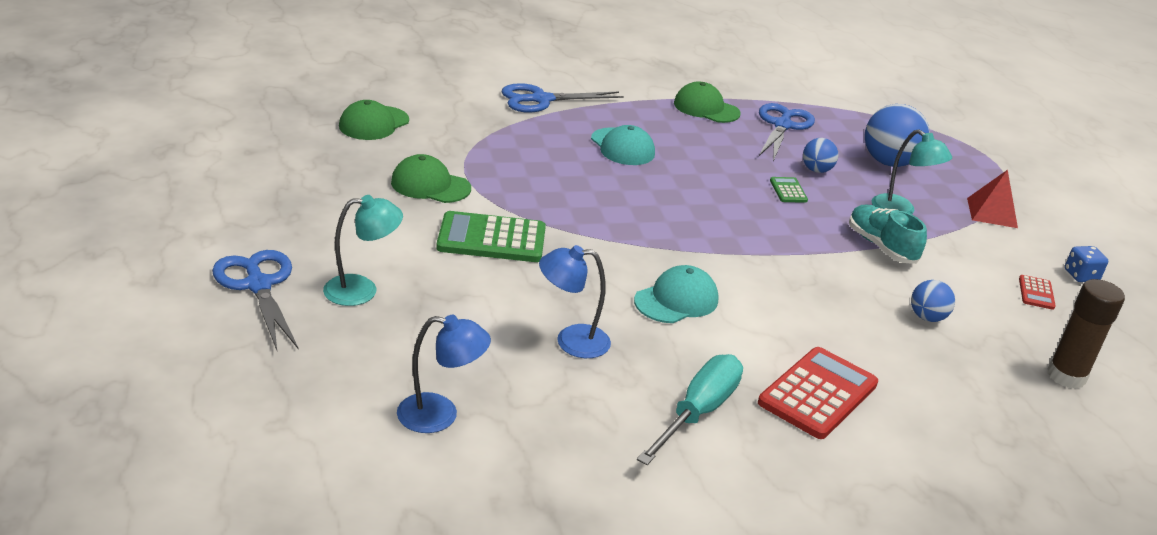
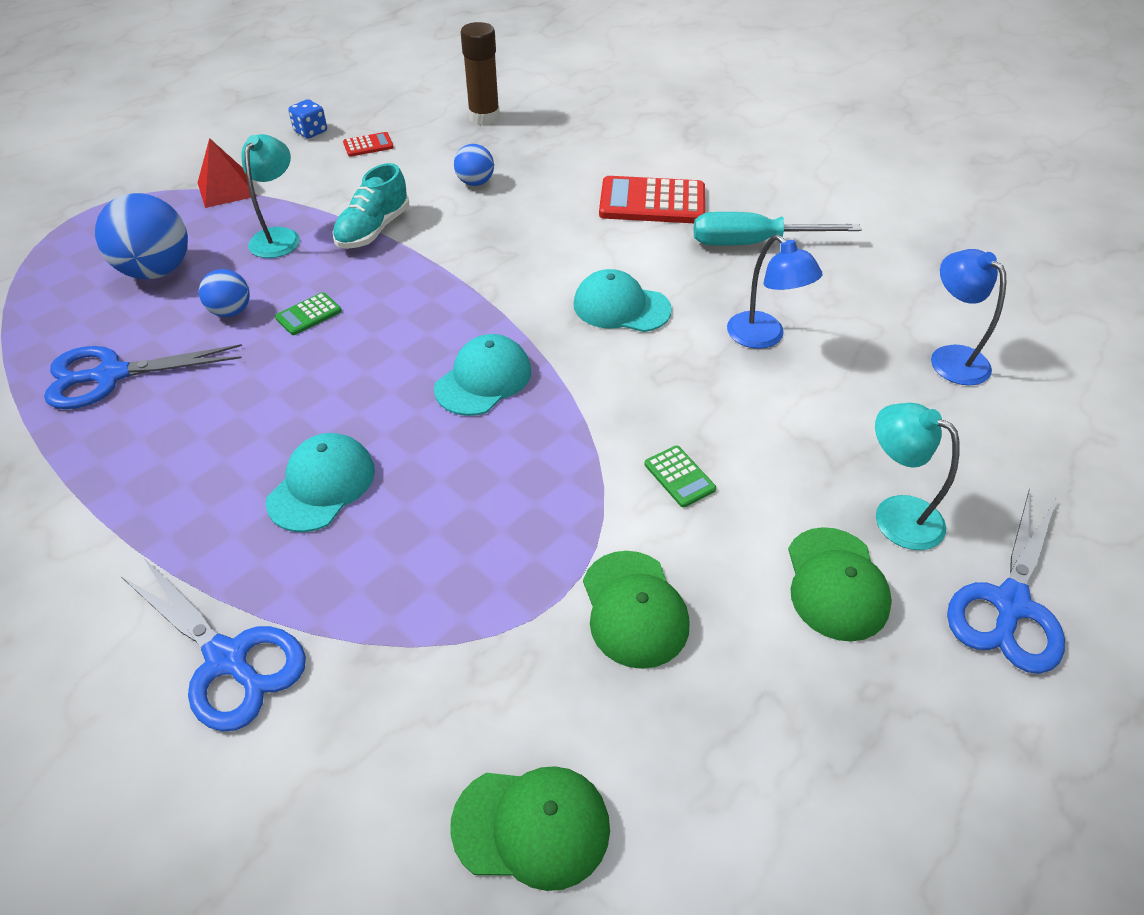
camera: 120 degrees left, 15 degrees up
(491, 239) = (679, 477): green calculator -> green calculator, size x0.48
(655, 218) = (483, 379): none -> turquoise cap
(706, 108) = (106, 462): green cap -> green cap (836, 584)

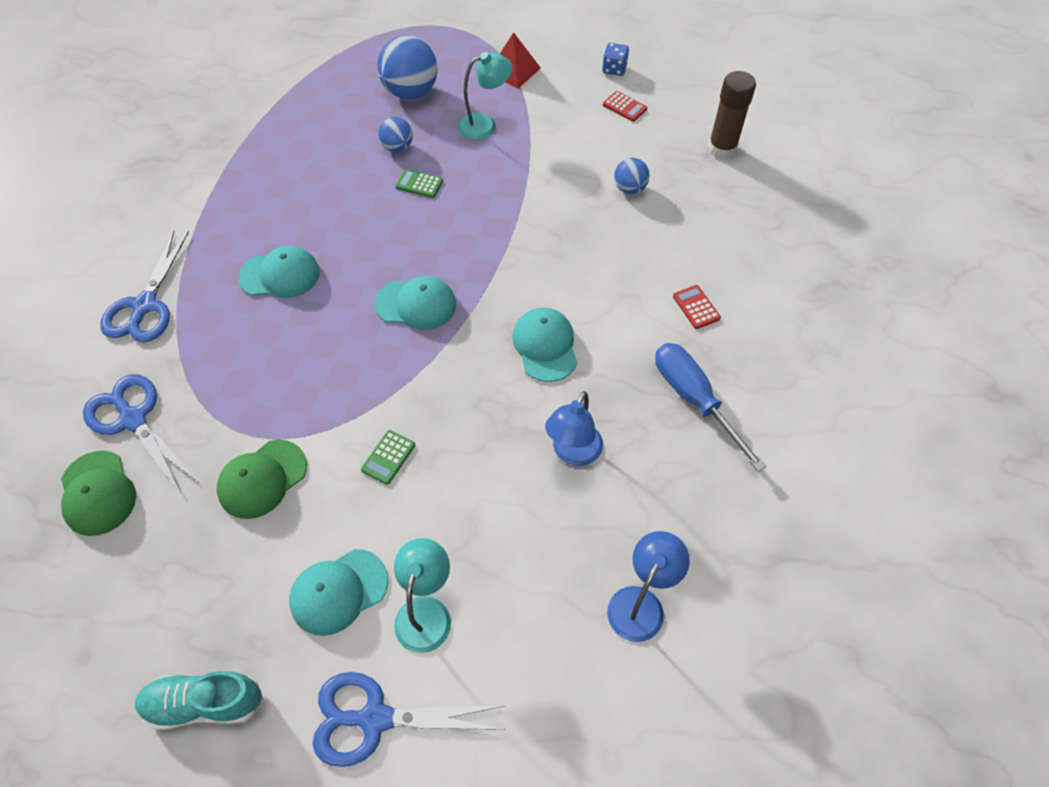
camera: 60 degrees right, 10 degrees up
(111, 375) = (311, 132): blue scissors -> blue scissors (133, 419)
(373, 230) = (528, 165): turquoise shoe -> turquoise shoe (204, 703)
(652, 202) = (696, 307): red calculator -> red calculator, size x0.48
(752, 243) = (694, 399): turquoise screwdriver -> blue screwdriver
(836, 584) = (338, 591): green cap -> turquoise cap

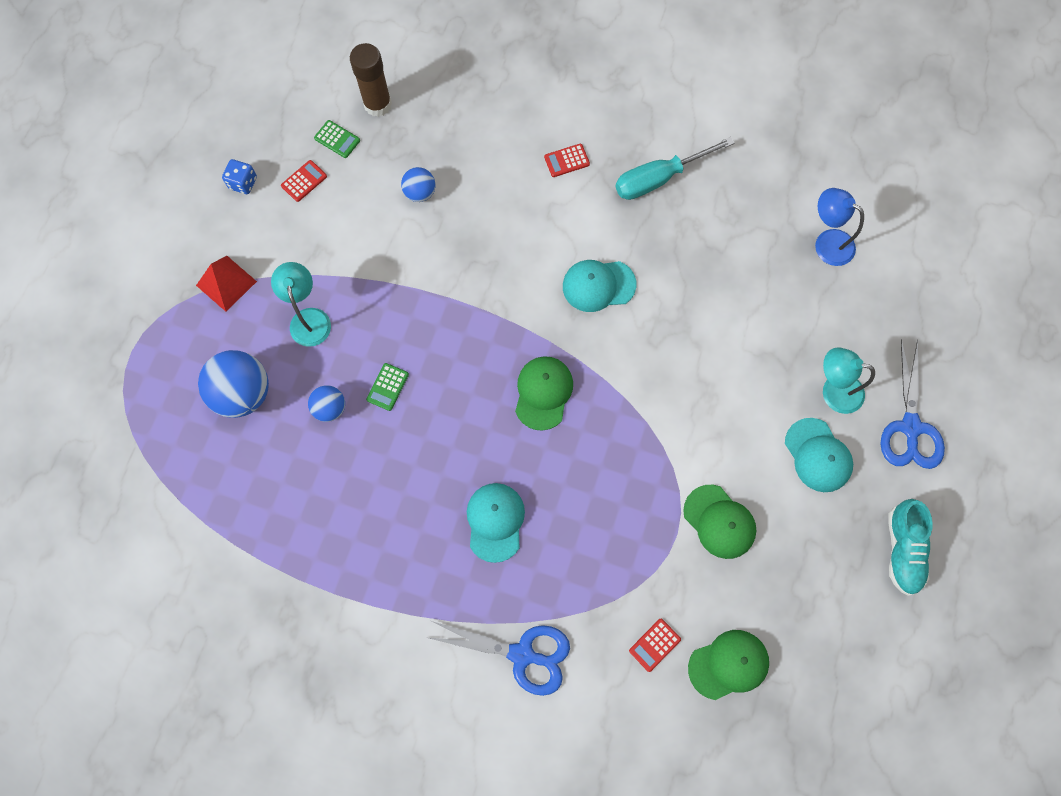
camera: 85 degrees left, 15 degrees up
(133, 419) = (654, 645): blue scissors -> red calculator
(388, 457) = (702, 418): green calculator -> green calculator (337, 139)
(416, 304) = (543, 393): turquoise cap -> green cap
(573, 453) = (704, 274): blue lamp -> none
(694, 399) = (659, 178): blue screwdriver -> turquoise screwdriver

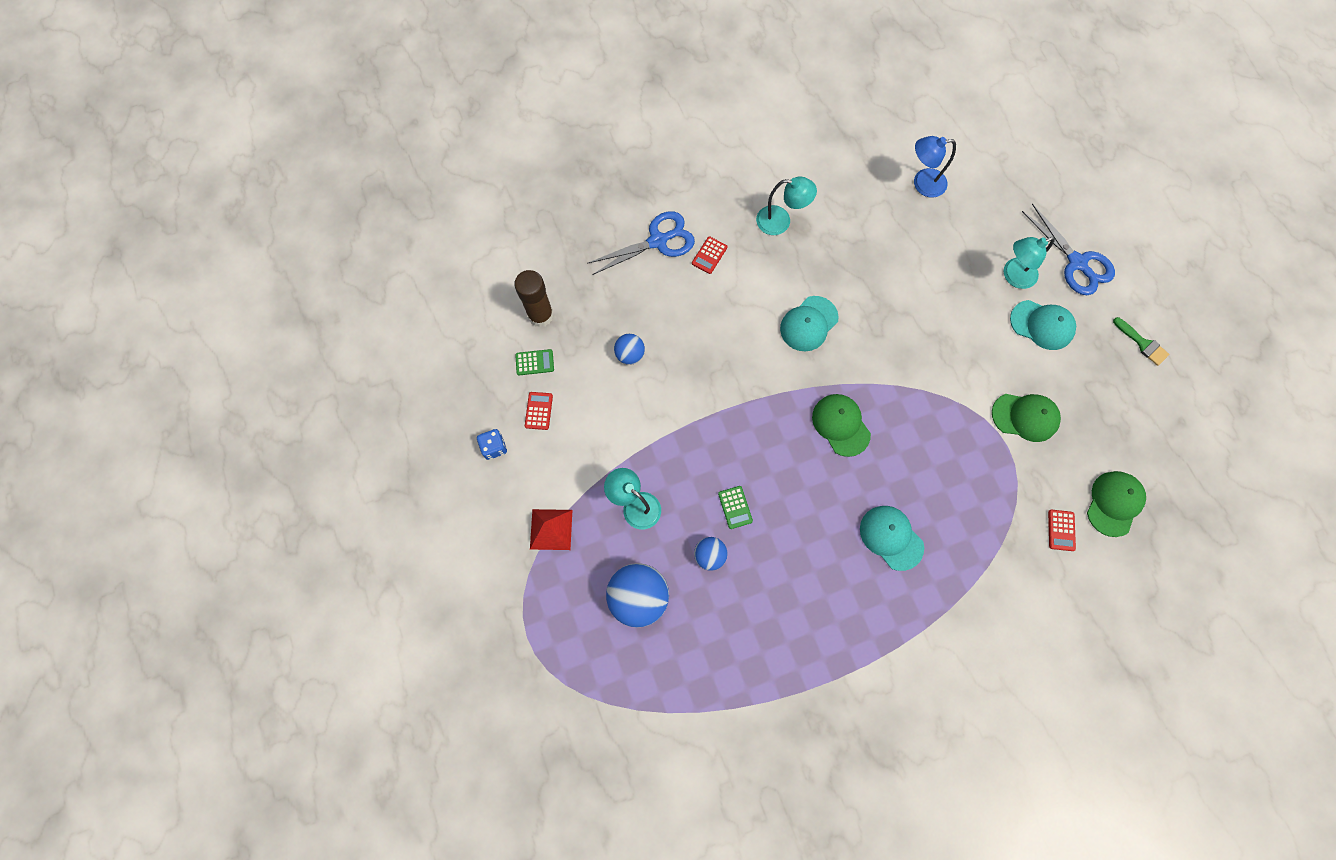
camera: 40 degrees left, 0 degrees up
(522, 654) = (989, 610): blue scissors -> blue scissors (658, 241)
(659, 178) = (780, 221): turquoise screwdriver -> turquoise lamp
(902, 550) = (1142, 343): turquoise shoe -> green brush

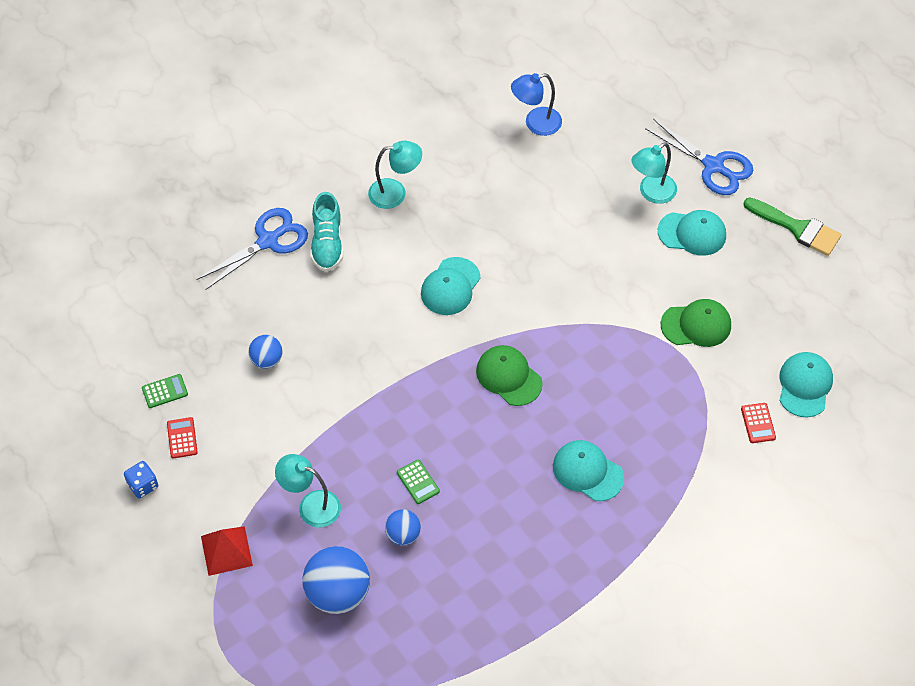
camera: 15 degrees left, 15 degrees down
(540, 315) = (159, 343): brown glue stick -> none
(709, 255) = (327, 243): red calculator -> turquoise shoe
(1114, 503) = (805, 385): green cap -> turquoise cap
(1142, 343) = (797, 228): green brush -> green brush, size x1.56

